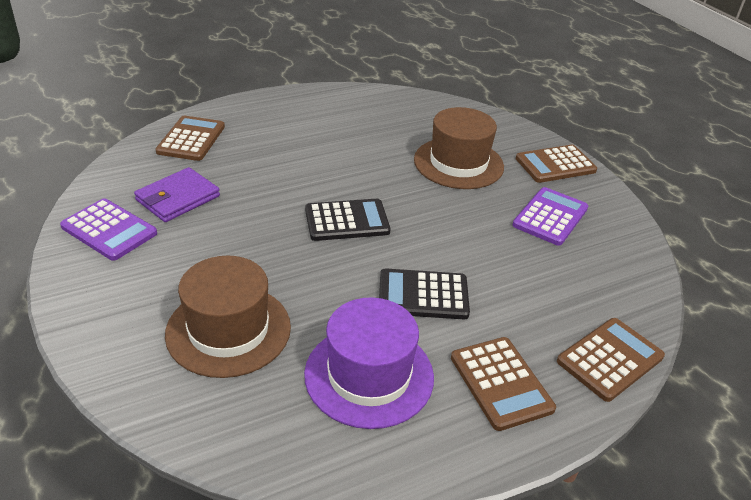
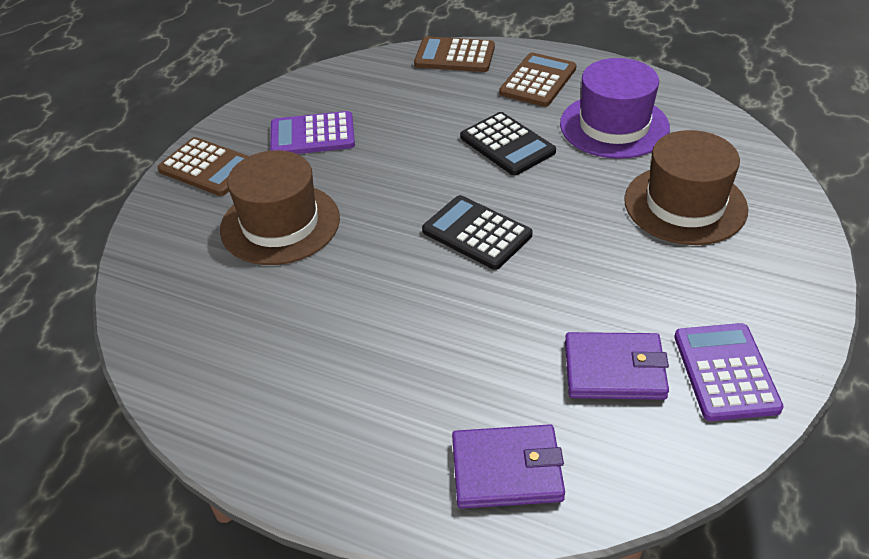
camera: 125 degrees left, 5 degrees up
(191, 139) = (506, 470): brown calculator -> purple wallet

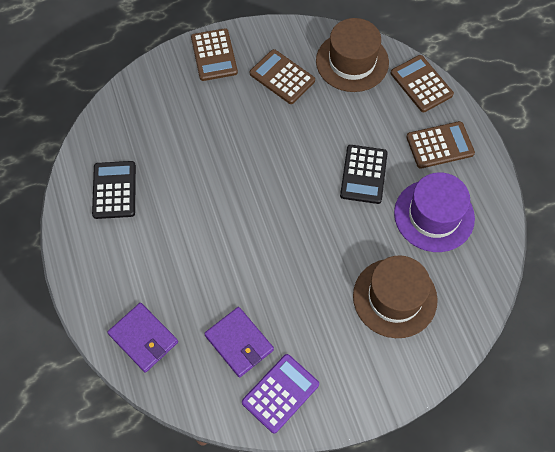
camera: 45 degrees right, 20 degrees up
(280, 224) = (205, 123): brown hat -> brown hat (352, 62)
(312, 135) = (282, 77): purple calculator -> brown calculator
(477, 233) = (279, 214): black calculator -> black calculator (114, 190)

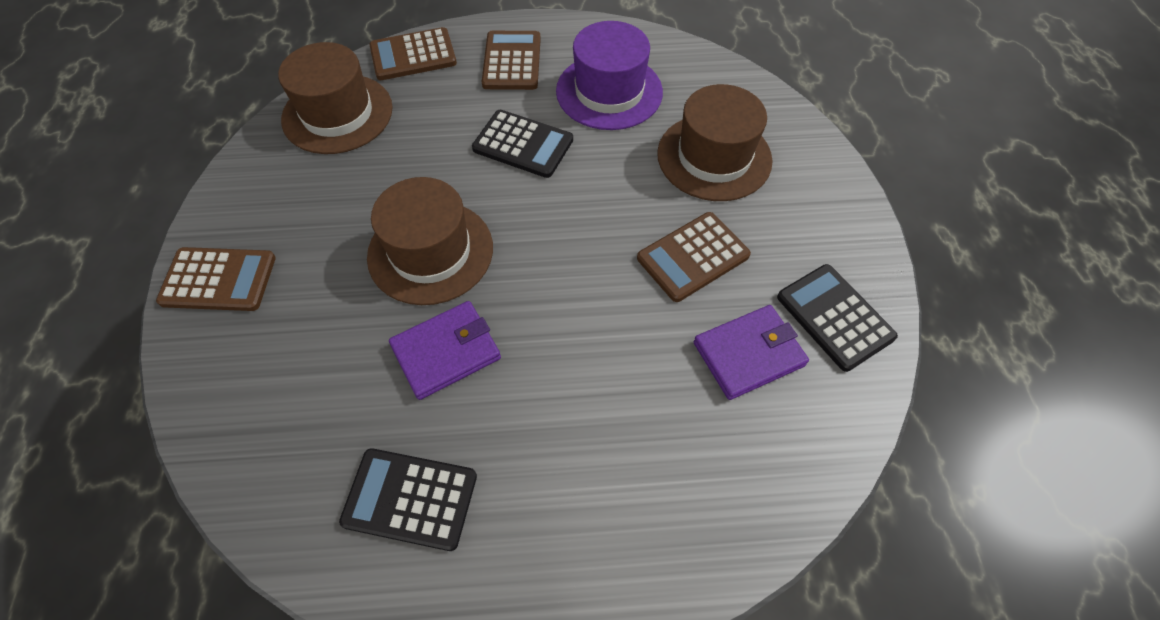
camera: 75 degrees left, 5 degrees down
(143, 338) = (717, 500): purple wallet -> purple wallet (446, 352)
(262, 149) = (430, 252): none -> brown hat
(280, 393) = (835, 317): purple calculator -> black calculator
(282, 77) = (315, 198): brown calculator -> brown calculator (693, 257)

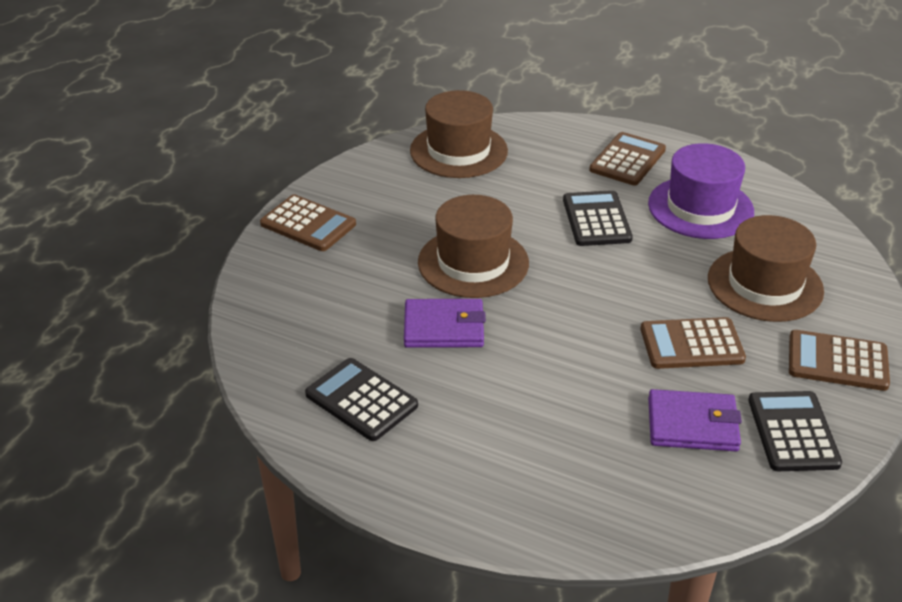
camera: 30 degrees right, 20 degrees down
(413, 55) = (545, 130): brown calculator -> brown calculator (837, 361)
(523, 144) = (596, 219): black calculator -> black calculator turned 150 degrees counterclockwise

